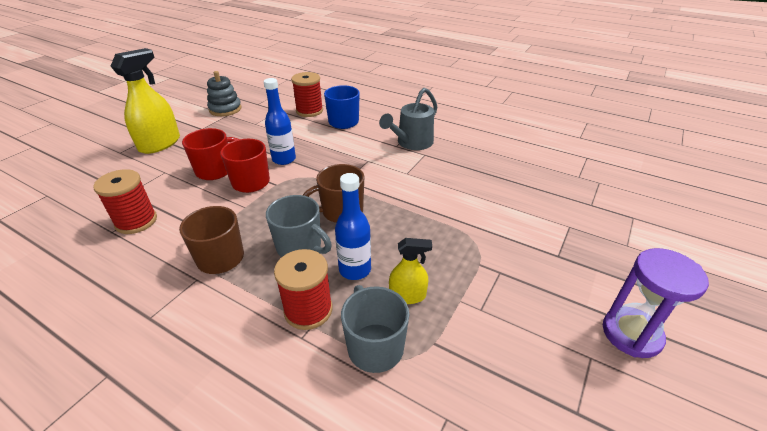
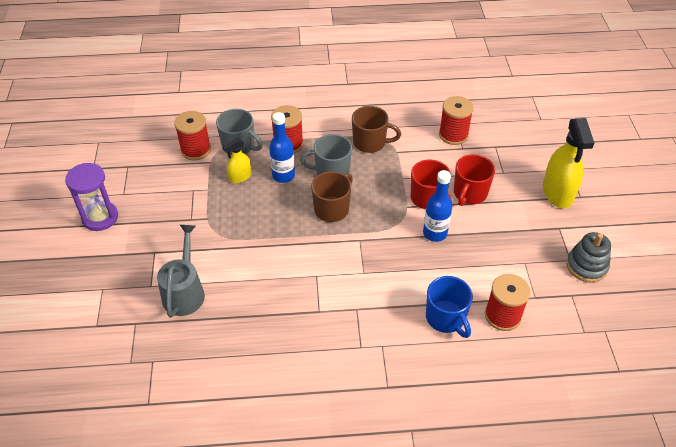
camera: 145 degrees right, 10 degrees up
(411, 143) = (344, 322): grey watering can -> grey watering can (185, 291)
(444, 379) = (196, 150): none -> red spool

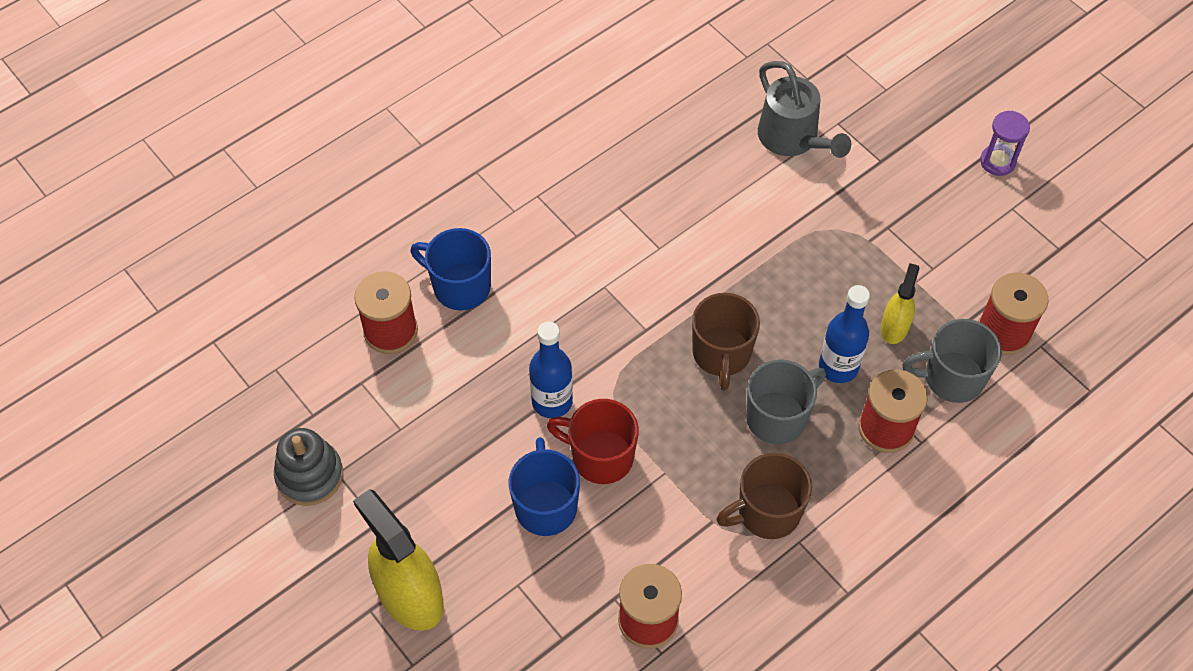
camera: 145 degrees right, 10 degrees up
(100, 217) = (997, 161): purple hourglass -> purple hourglass, size x0.64
(469, 193) = (545, 505): red mug -> blue mug

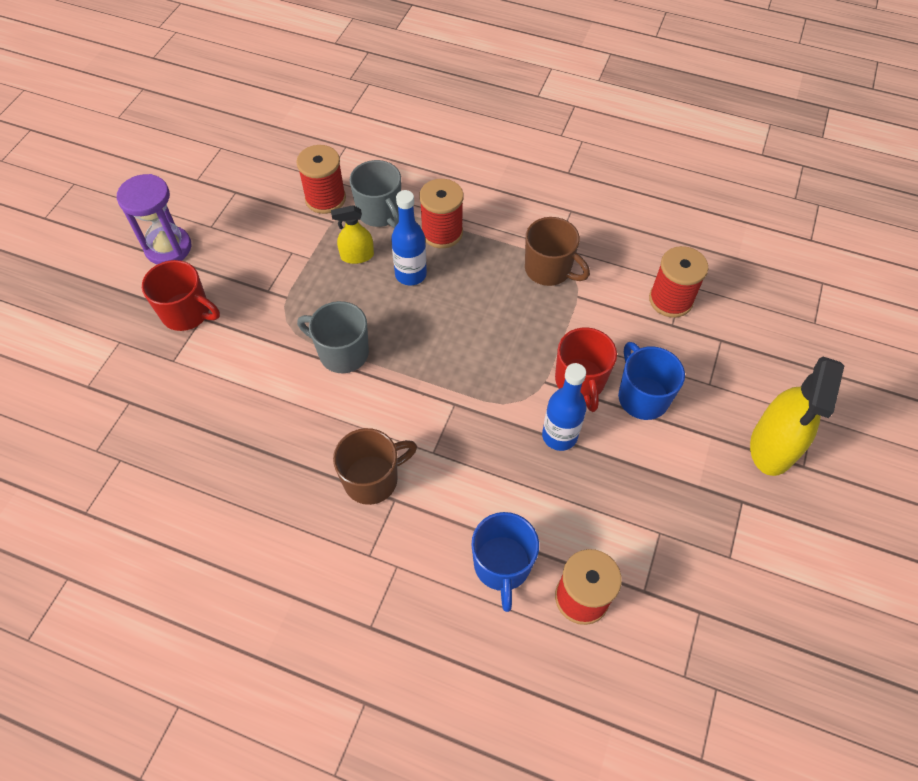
camera: 120 degrees left, 0 degrees up
(310, 475) = (748, 577): grey stacking toy -> none
(545, 505) = (642, 397): blue mug -> blue mug turned 105 degrees clockwise
(721, 354) = (445, 346): brown mug -> brown mug (372, 479)
(778, 417) = (474, 292): grey mug -> grey mug (342, 353)
(793, 139) = (206, 384): grey watering can -> none
(893, 151) = (187, 313): none -> red mug
(997, 161) = (168, 248): purple hourglass -> purple hourglass, size x1.56

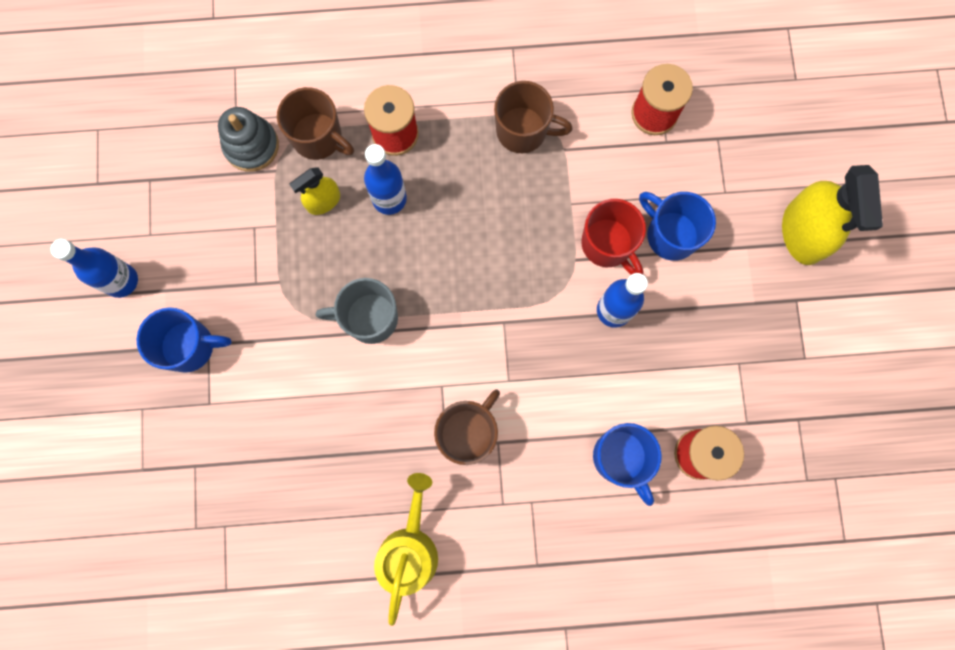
camera: 25 degrees left, 20 degrees up
(168, 248) = (121, 281): purple hourglass -> blue bottle
(187, 313) = (190, 346): red mug -> blue mug
(263, 554) = (410, 548): none -> yellow watering can
(325, 199) = (251, 146): red spool -> grey stacking toy
(380, 213) = (318, 138): grey mug -> brown mug

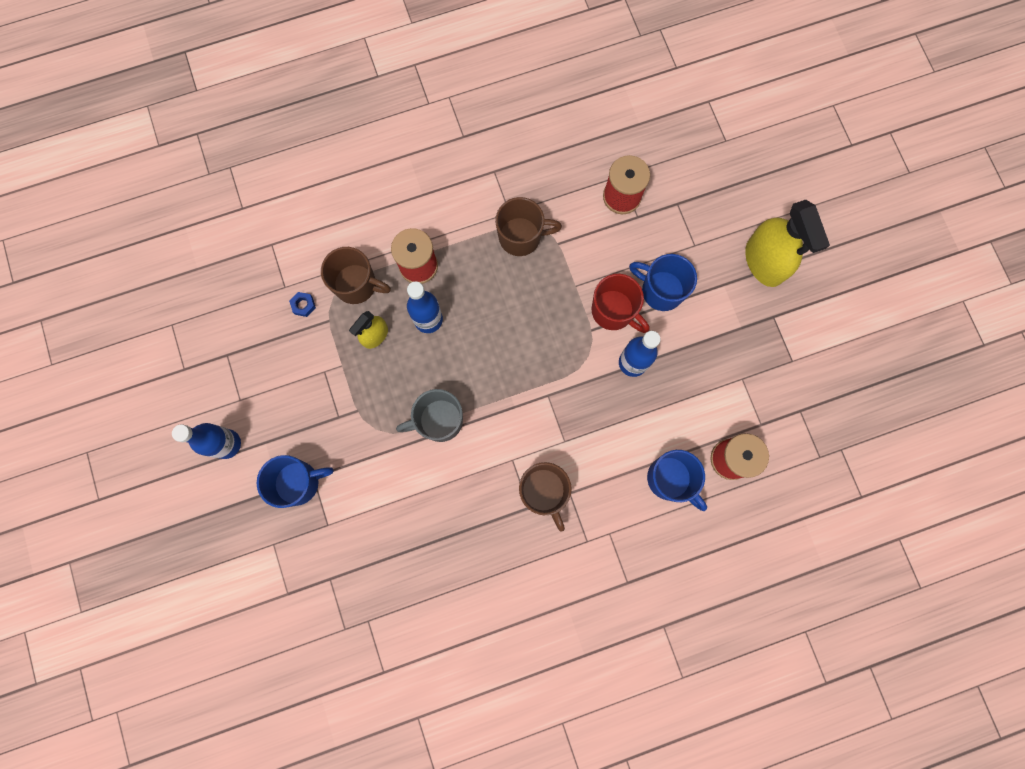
camera: 15 degrees left, 0 degrees up
(251, 146) = (303, 305): grey stacking toy -> blue nut
(410, 548) = (522, 597): yellow watering can -> none
(468, 433) = (544, 492): brown mug -> brown mug turned 135 degrees clockwise

